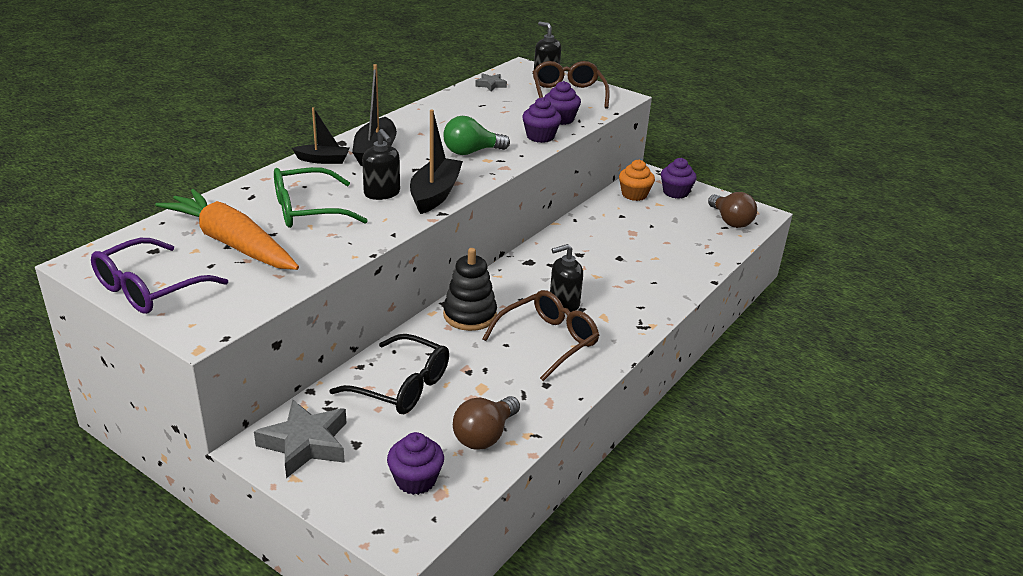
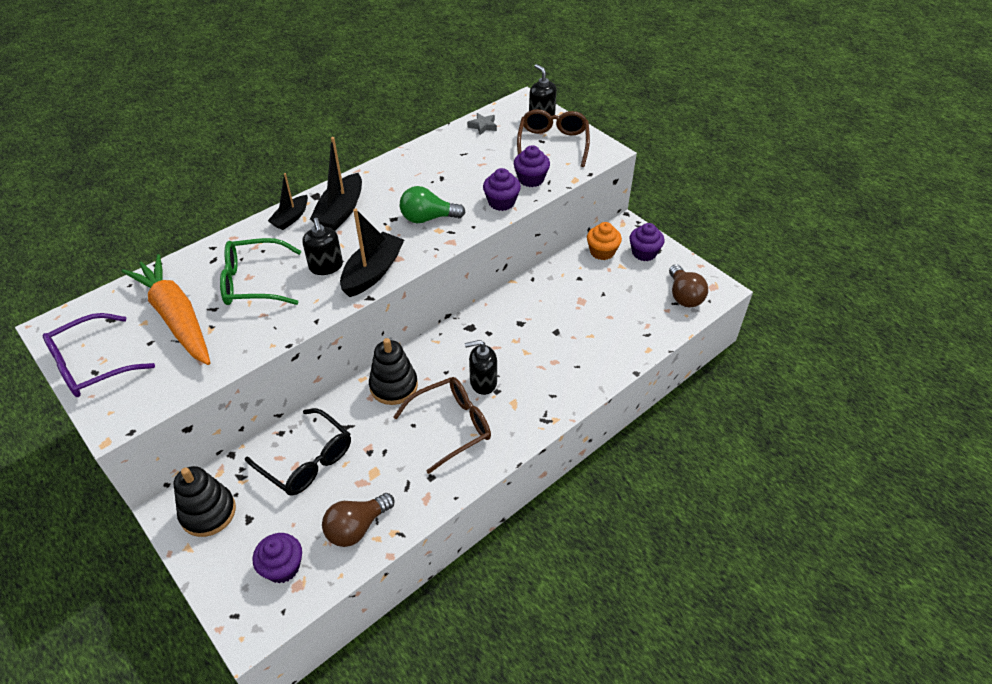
camera: 15 degrees right, 15 degrees up
(305, 444) = (208, 512): grey star -> black stacking toy
(323, 160) = (291, 218): black boat -> black boat turned 105 degrees clockwise

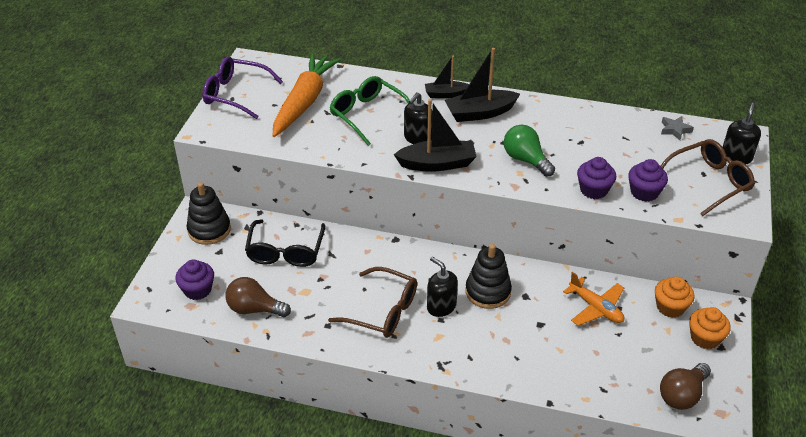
camera: 55 degrees right, 5 degrees down
(394, 386) = (389, 257): black stacking toy -> black stacking toy (488, 292)
(568, 290) = (596, 308): none -> orange plane
(644, 253) = (705, 338): purple cupcake -> orange cupcake

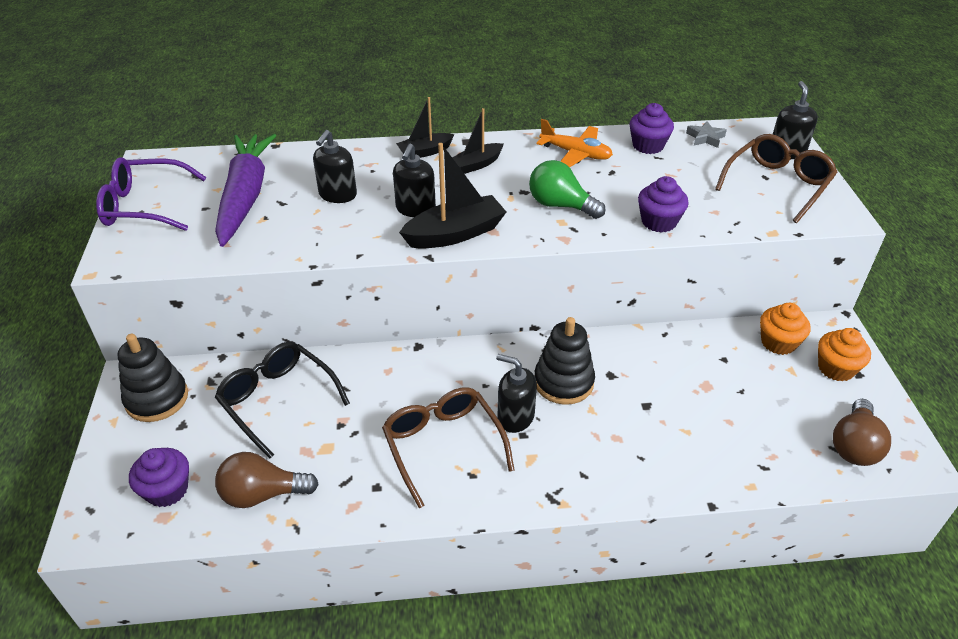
camera: 20 degrees left, 0 degrees up
(285, 251) = (277, 400): black glasses -> black glasses turned 150 degrees clockwise
(304, 102) = (245, 196): orange carrot -> purple carrot
(368, 115) = (337, 195): green glasses -> black soap dispenser
(383, 311) = (443, 445): brown glasses -> brown glasses turned 120 degrees counterclockwise
(480, 113) = (477, 164): black boat -> black boat, size x0.62
(596, 308) = (698, 367): orange plane -> orange plane (576, 154)
(644, 192) = (716, 211): purple cupcake -> purple cupcake (648, 146)

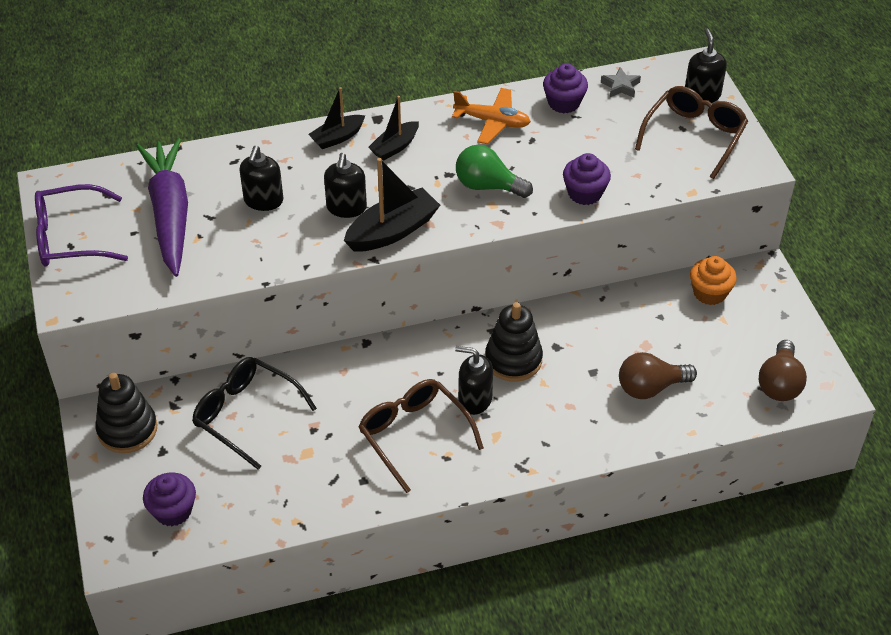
camera: 10 degrees left, 5 degrees up
(263, 494) = (262, 501): brown light bulb -> brown light bulb (650, 387)
(836, 368) = (763, 312): orange cupcake -> none

